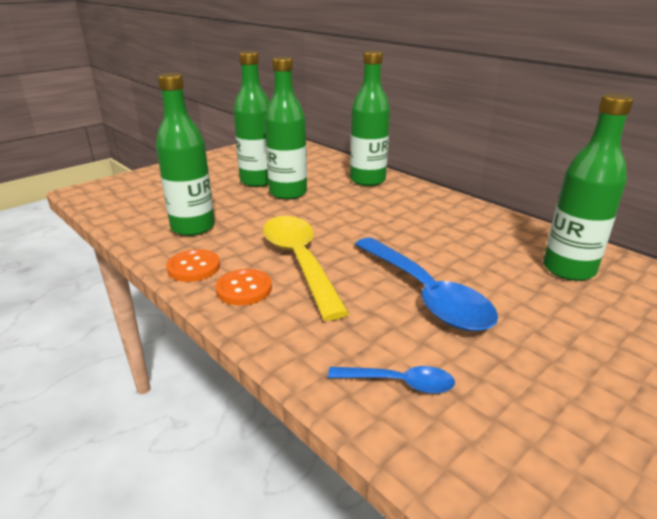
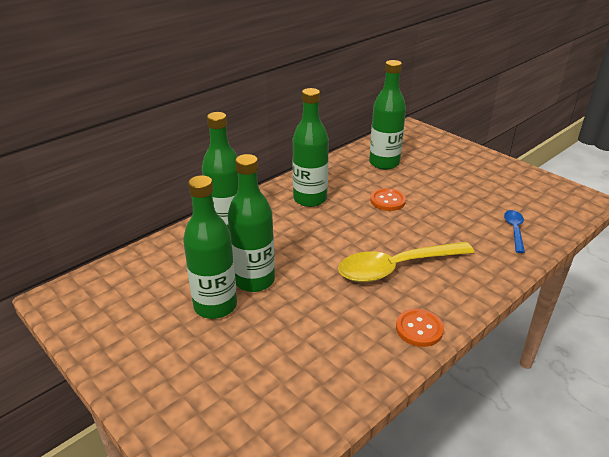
camera: 90 degrees left, 5 degrees up
(193, 227) = (340, 343): green bottle -> green bottle (310, 199)
(244, 289) = (444, 295): orange button -> orange button (387, 201)
(425, 294) = (426, 214): blue spoon -> none

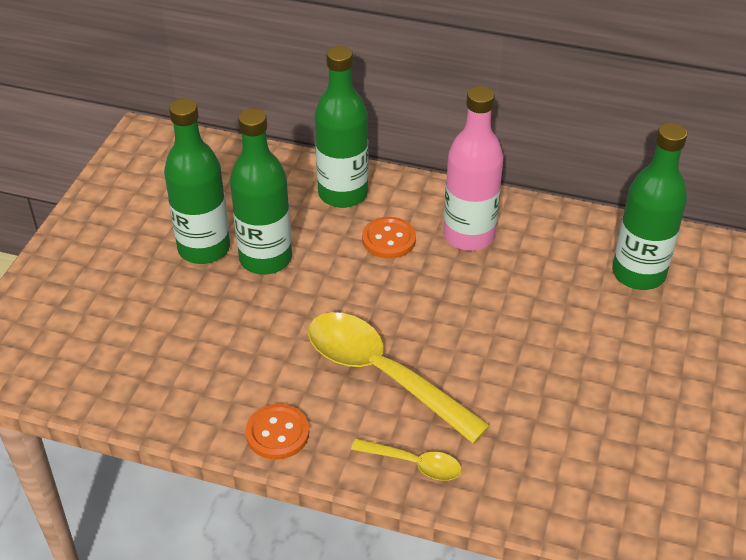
camera: 60 degrees right, 10 degrees up
(310, 199) = (469, 236): green bottle -> pink bottle
(387, 201) = (534, 313): orange button -> orange button (389, 239)
(475, 281) = (414, 464): none -> yellow spoon
(514, 230) = (580, 480): blue spoon -> none

